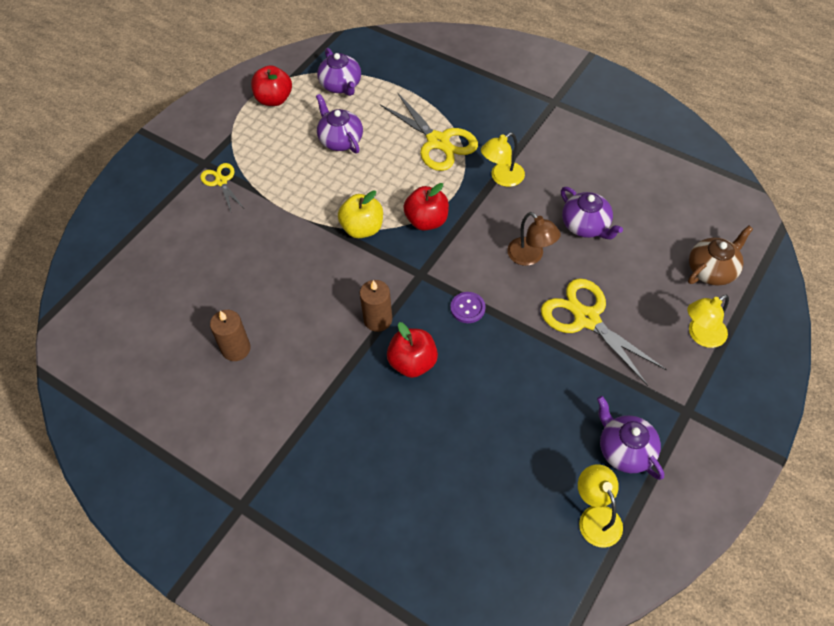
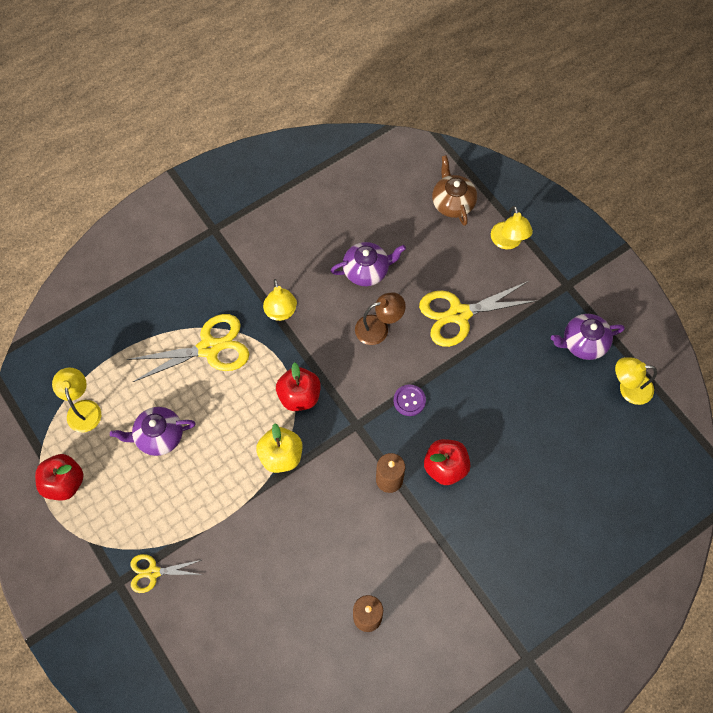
camera: 70 degrees left, 10 degrees up
(341, 85) = (83, 409): purple teapot -> yellow lamp

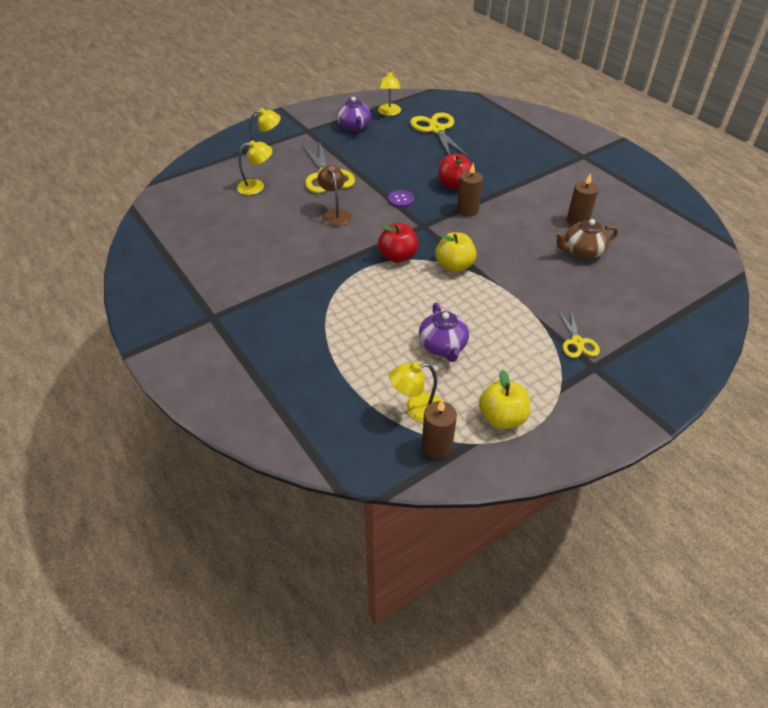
camera: 90 degrees left, 20 degrees down
(41, 424) = (437, 446): none -> brown candle
(64, 483) = (502, 418): red apple -> yellow apple
(209, 348) = (348, 314): yellow scissors -> yellow scissors (436, 129)
(281, 312) = (314, 269): yellow lamp -> yellow lamp (256, 186)
(367, 270) = (279, 220): purple teapot -> none
(452, 202) = (222, 176): brown teapot -> brown teapot (582, 251)

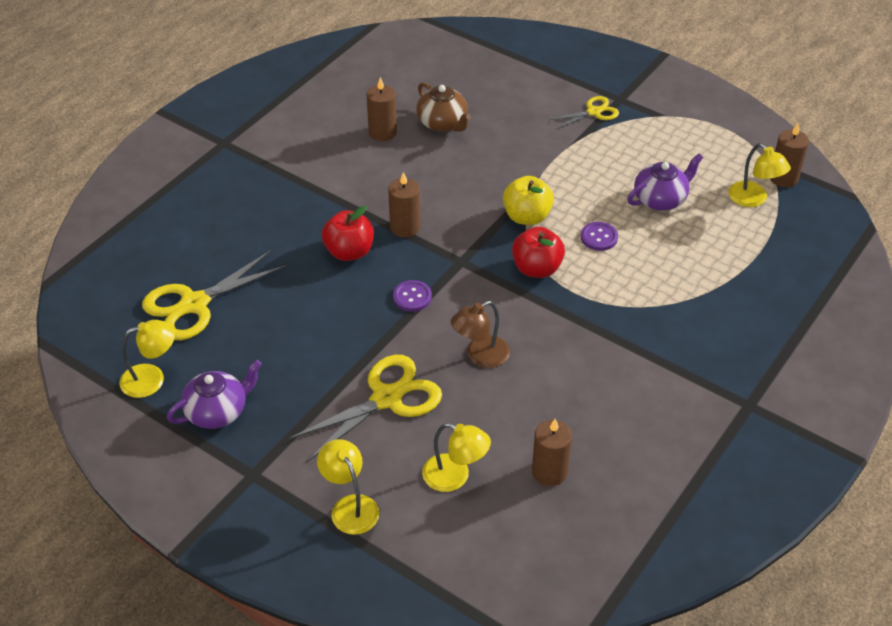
camera: 110 degrees left, 0 degrees up
(233, 218) = (549, 472): none -> brown candle
(256, 186) = (455, 477): yellow lamp -> yellow lamp turned 150 degrees clockwise
(414, 296) = (599, 237): none -> purple button
(502, 418) = (722, 145): yellow apple -> none

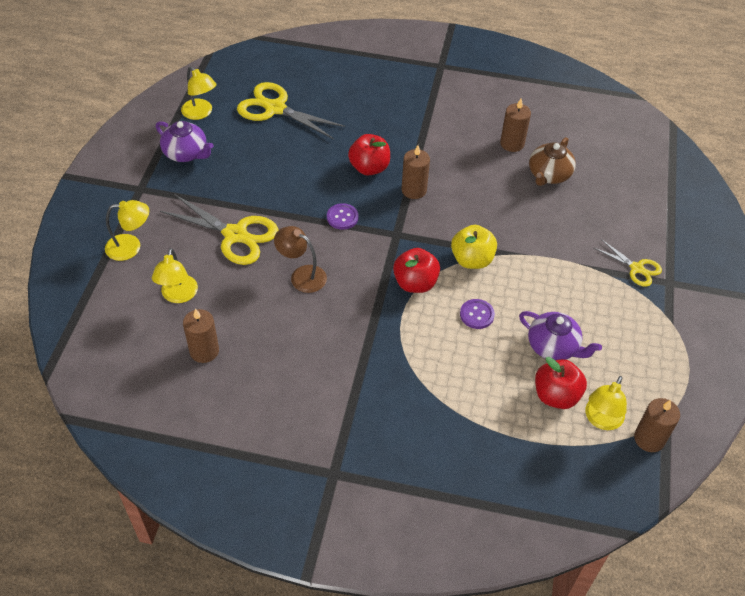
camera: 65 degrees right, 5 degrees up
(350, 506) = (131, 247): yellow lamp -> yellow lamp turned 45 degrees clockwise
(716, 218) = (556, 395): none -> red apple

